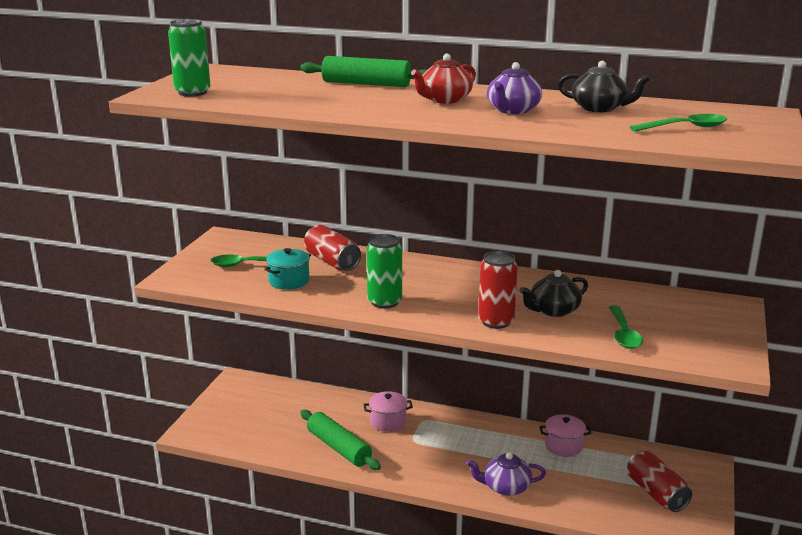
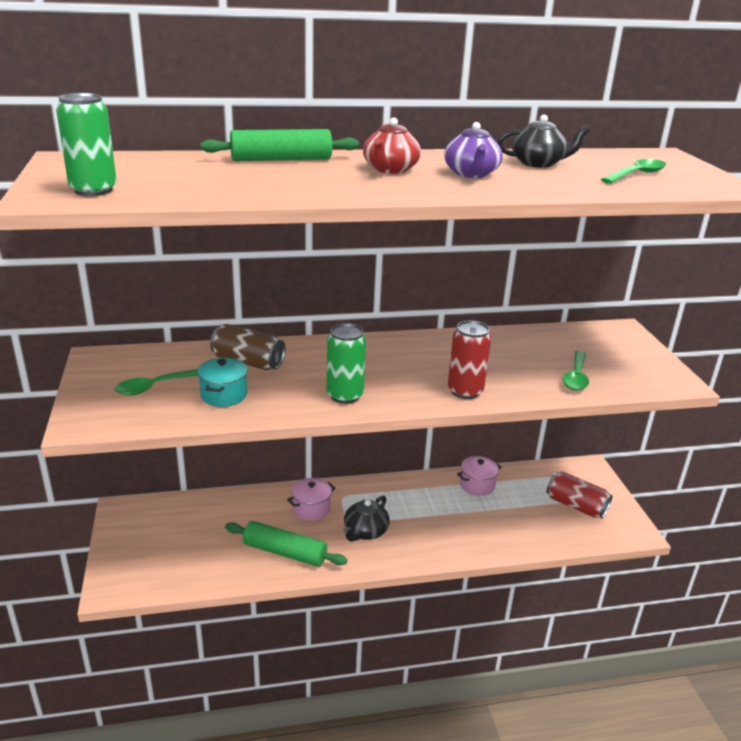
camera: 30 degrees left, 5 degrees up
(332, 262) = (248, 362): red can -> brown can
(505, 487) = (461, 541): purple teapot -> none
(553, 310) = (500, 367): black teapot -> black teapot (365, 531)
(623, 334) = (576, 377): green spoon -> green spoon turned 45 degrees clockwise

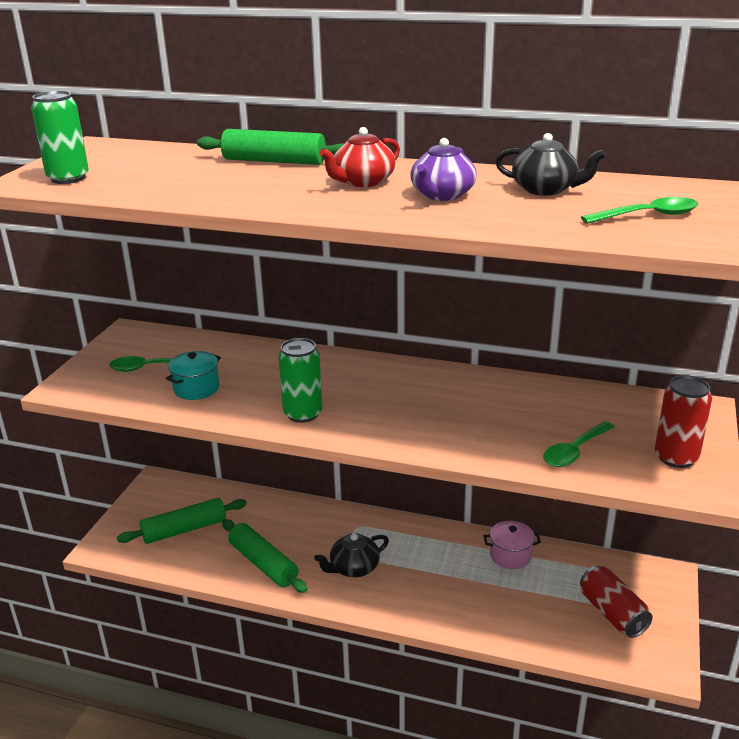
camera: 30 degrees right, 0 degrees up
(186, 545) = (184, 529): none -> green rolling pin
(248, 362) = (247, 361): brown can -> none
(311, 509) = (318, 529): pink pot -> none
(465, 391) = (428, 437): red can -> red can (676, 457)

